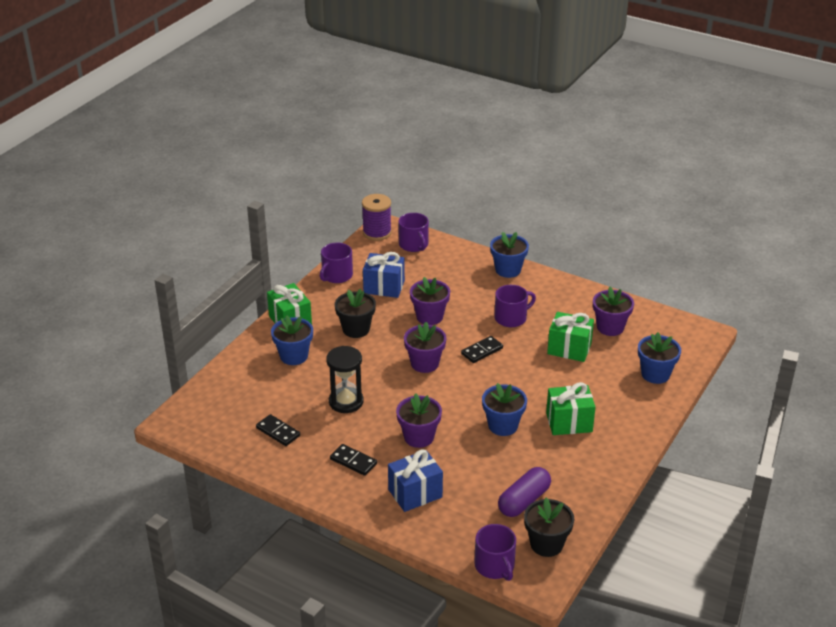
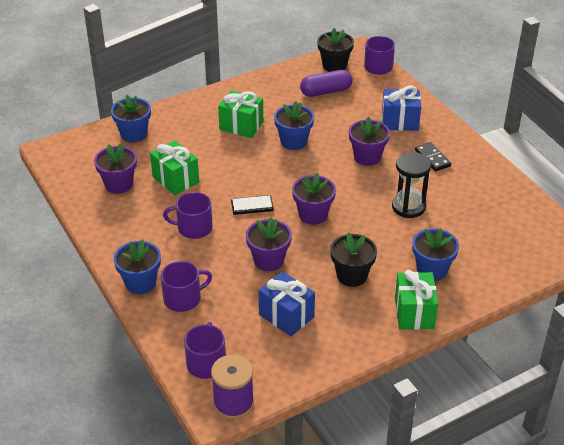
camera: 150 degrees left, 5 degrees up
(278, 432) = (483, 203): black domino -> none
(336, 275) = (327, 354): purple mug -> purple mug (183, 298)

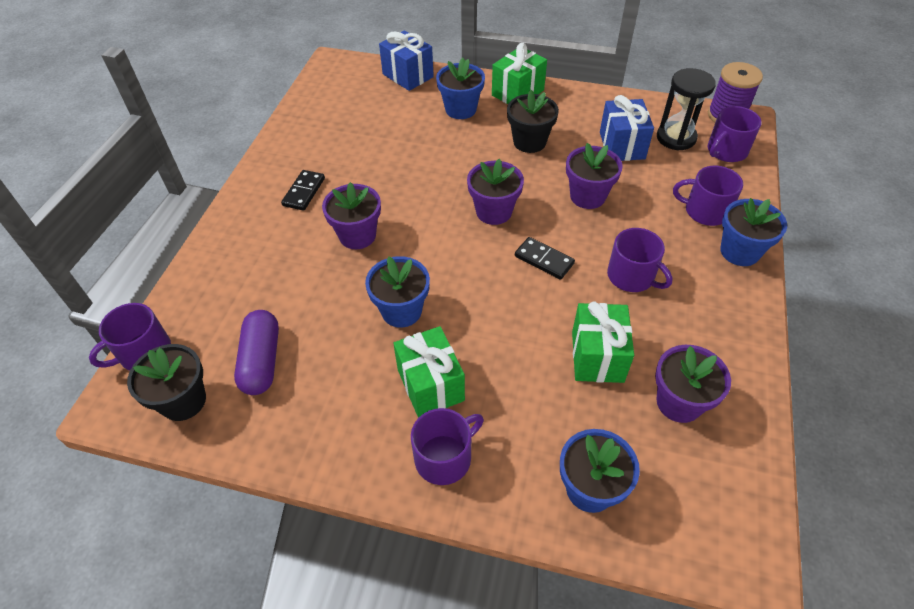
camera: 135 degrees left, 10 degrees up
(205, 110) = (444, 458): none -> purple mug
(326, 91) = (261, 361): purple capsule -> purple capsule turned 60 degrees clockwise
(400, 121) = (260, 253): blue gift -> blue gift (408, 75)
(408, 207) = (400, 164): black hourglass -> black hourglass (676, 138)

